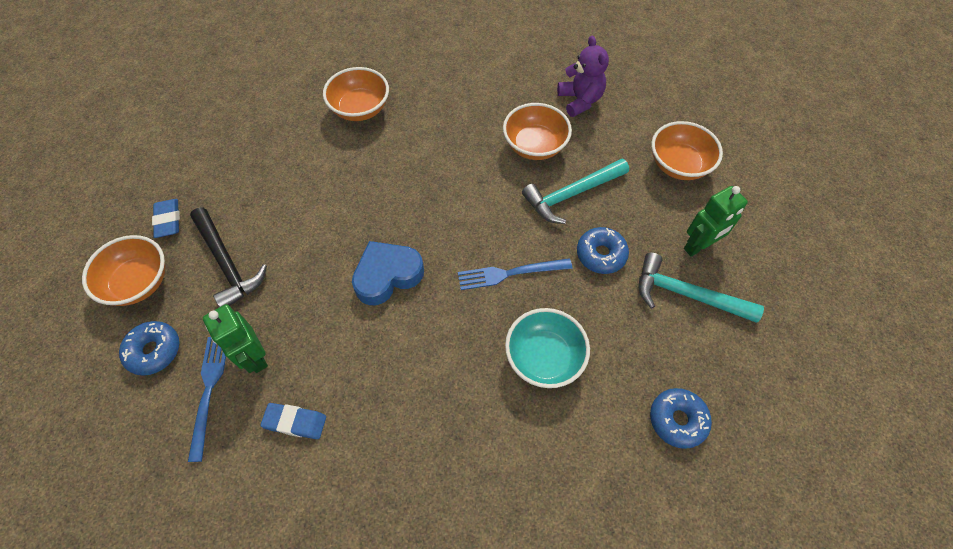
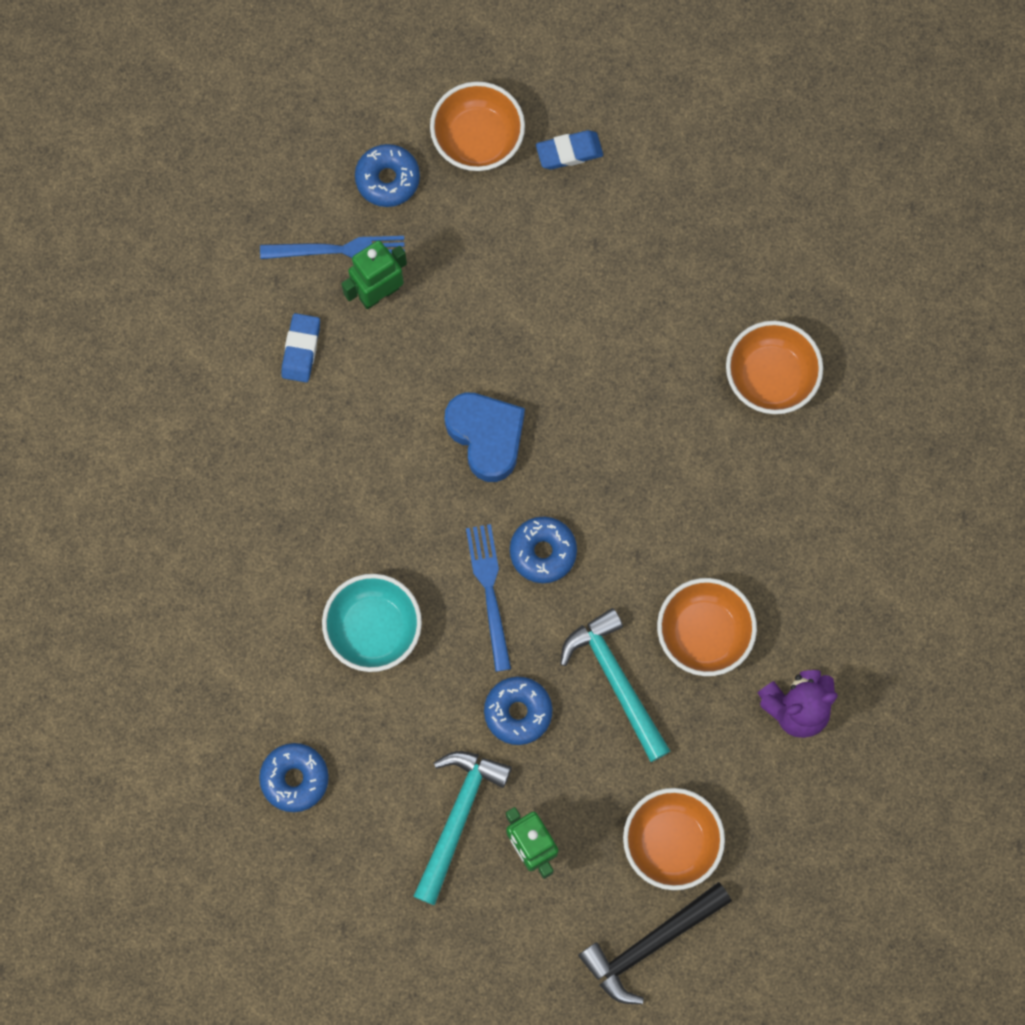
camera: 90 degrees right, 15 degrees up
(227, 263) = (504, 238): black hammer -> black hammer (650, 944)
(479, 238) = (543, 552): none -> blue donut

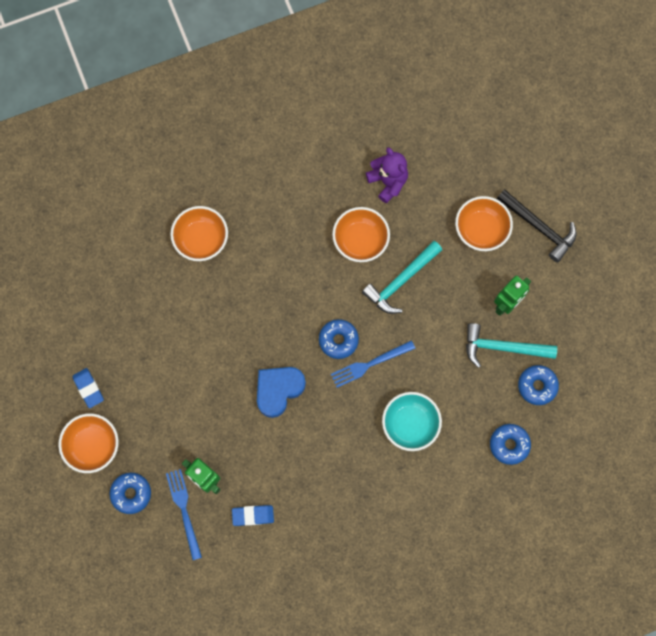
camera: 105 degrees left, 0 degrees up
(518, 712) = (434, 330): blue donut -> blue donut (537, 386)

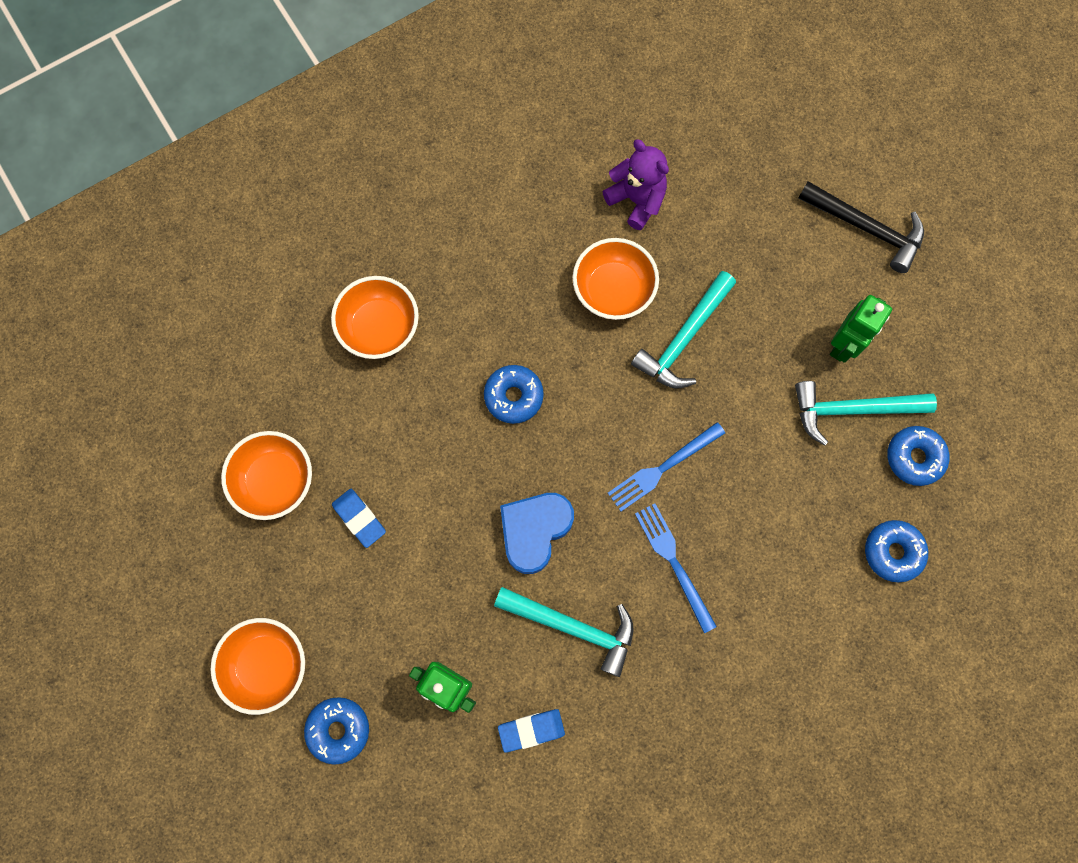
camera: 10 degrees left, 0 degrees up
(88, 388) = (247, 578): blue eraser -> blue eraser (359, 518)
(184, 510) = (424, 741): blue fork -> blue fork (674, 562)
(292, 455) = (573, 626): none -> turquoise hammer
(338, 340) = (609, 440): blue donut -> blue donut (513, 396)
(410, 424) = (740, 547): turquoise bowl -> none
(481, 230) = (784, 245): orange bowl -> orange bowl (275, 481)

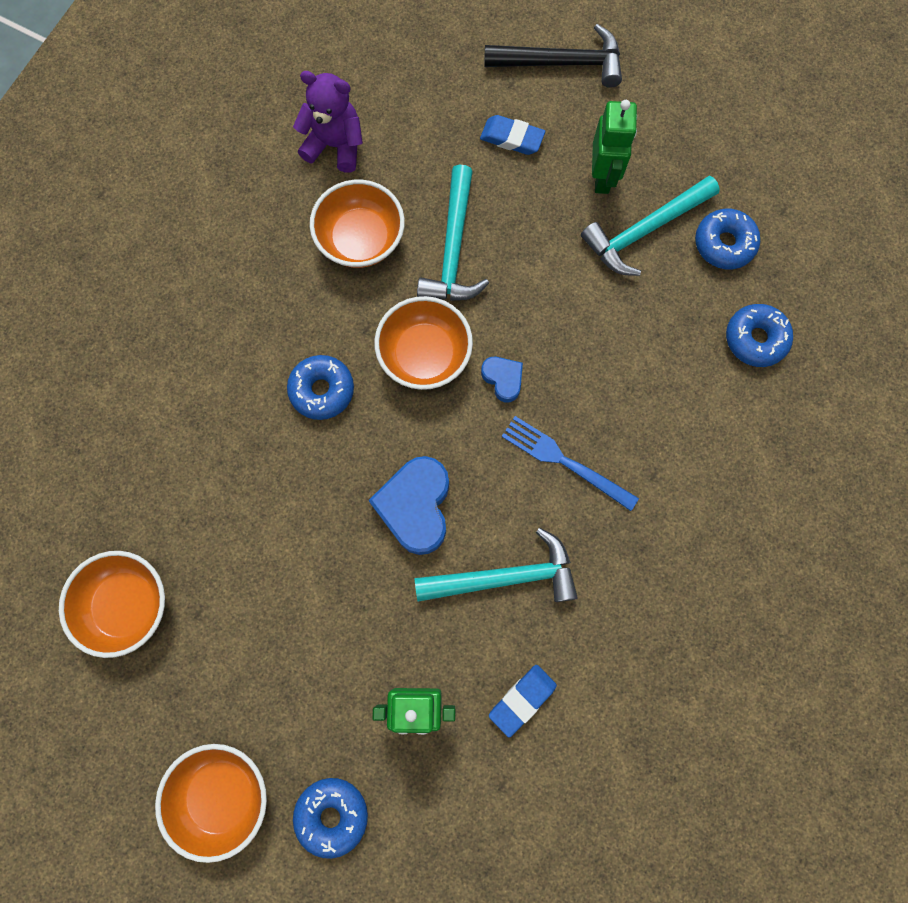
camera: 30 degrees left, 0 degrees up
(359, 518) = (235, 593): blue eraser -> blue eraser (512, 138)
(379, 327) = (150, 396): orange bowl -> orange bowl (424, 354)
(662, 468) = (503, 379): blue fork -> blue heart

